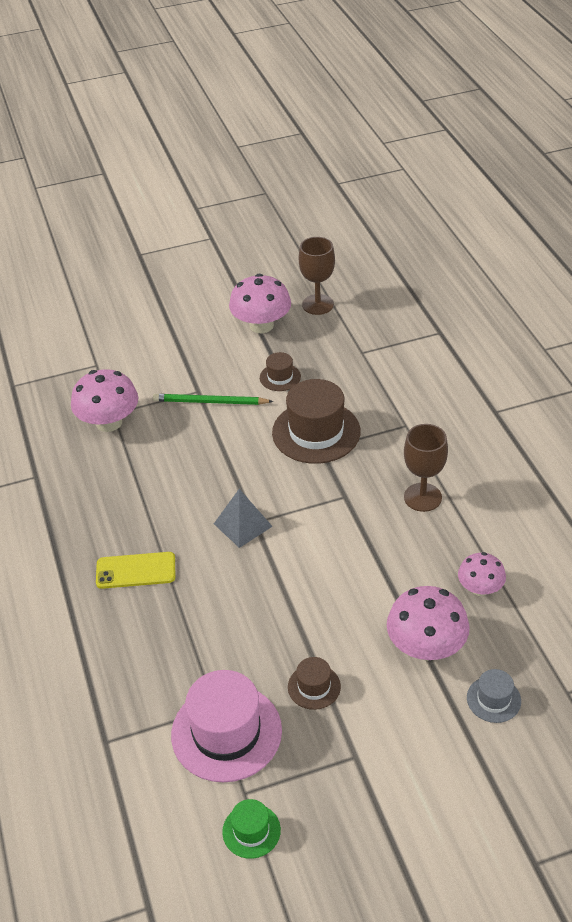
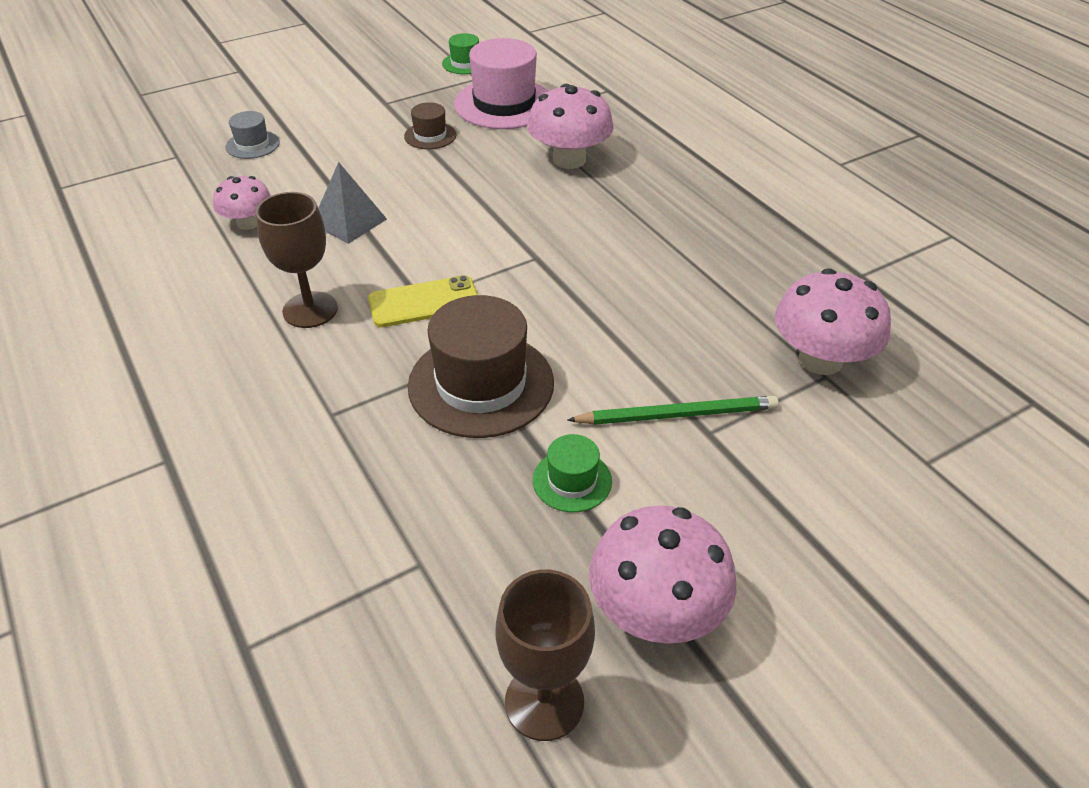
camera: 165 degrees right, 0 degrees up
(136, 570) = (657, 197): yellow phone -> yellow phone (424, 302)
(242, 525) = (551, 252): grey pyramid -> grey pyramid (349, 221)
(280, 377) = (572, 480): brown hat -> green hat
(426, 647) = (317, 172): pink mushroom -> pink mushroom (569, 159)

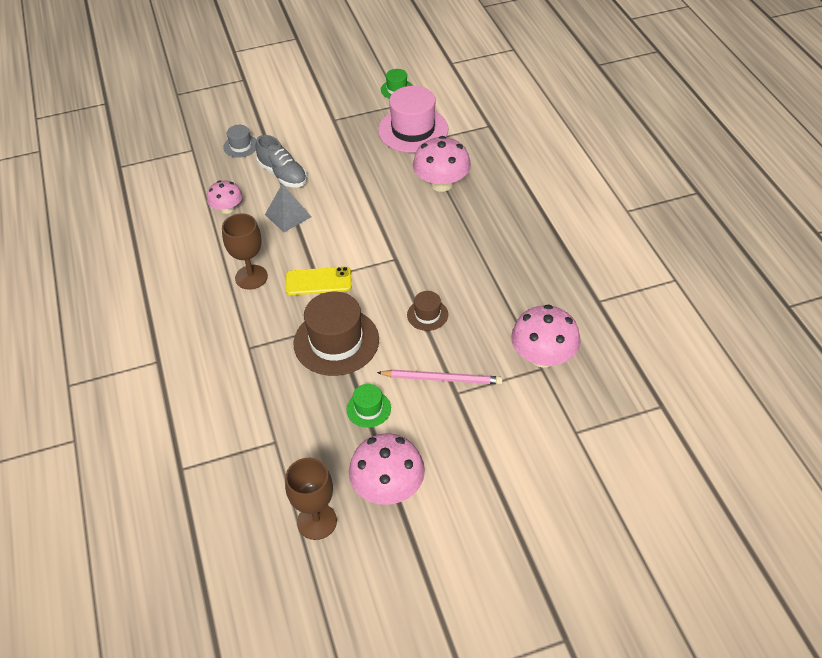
camera: 15 degrees right, 5 degrees up
(327, 172) = (283, 174): none -> grey shoe
(430, 136) = (356, 152): brown hat -> brown hat (427, 315)
(677, 415) = (442, 379): green pencil -> pink pencil

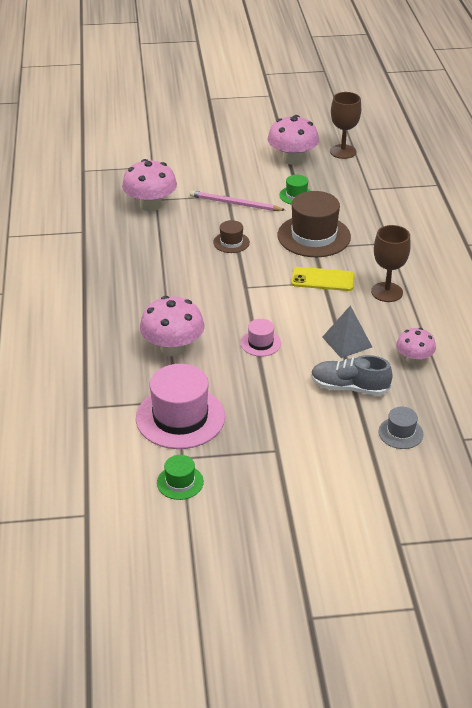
camera: 170 degrees left, 10 degrees down
(283, 174) = (349, 387): grey shoe -> grey shoe turned 45 degrees counterclockwise
(366, 201) = (260, 343): none -> pink hat

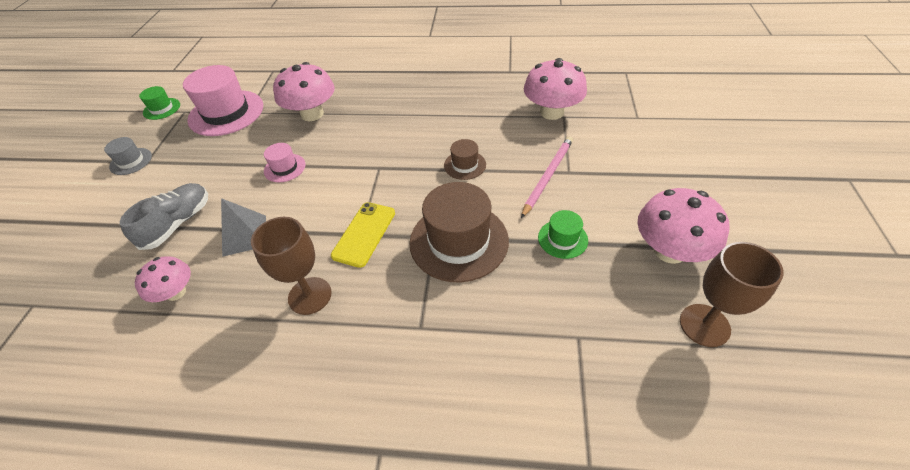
camera: 105 degrees right, 10 degrees up
(400, 433) = (88, 251): grey hat -> grey hat (131, 161)

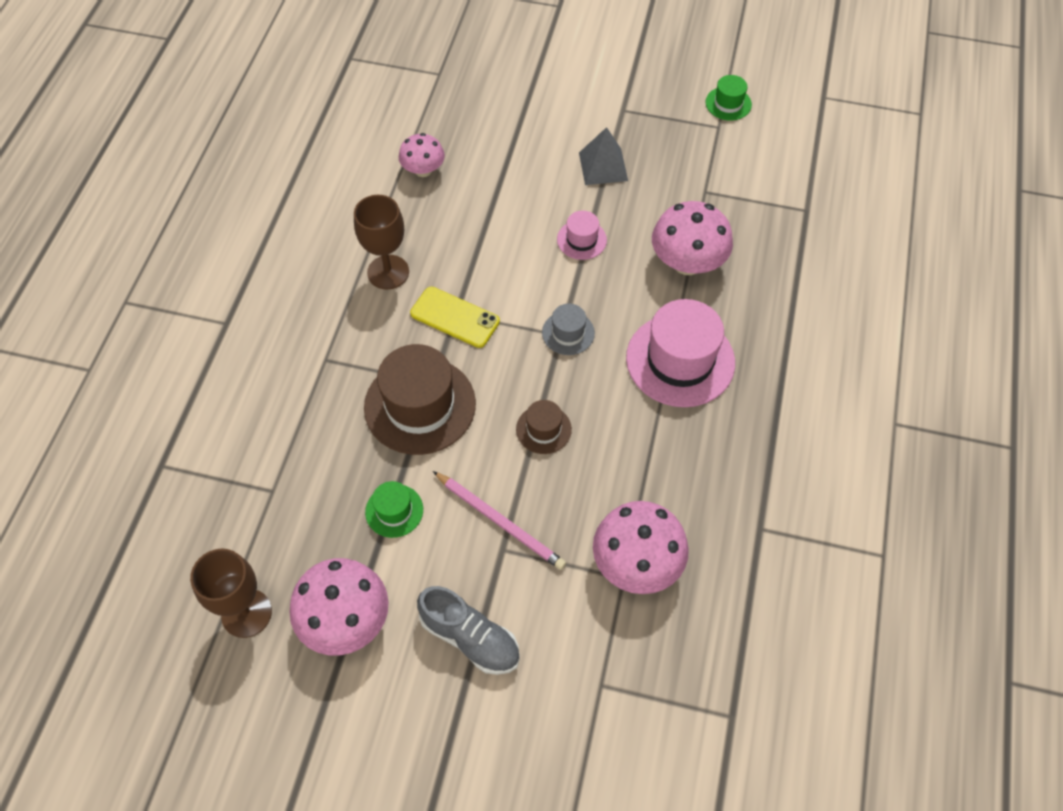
camera: 95 degrees right, 10 degrees up
(131, 161) = (626, 96): grey hat -> grey hat (568, 333)
(178, 223) = (513, 156): grey shoe -> grey shoe (470, 638)
(226, 113) = (707, 170): pink hat -> pink hat (680, 360)
(244, 235) = (481, 213): grey pyramid -> grey pyramid (603, 166)

